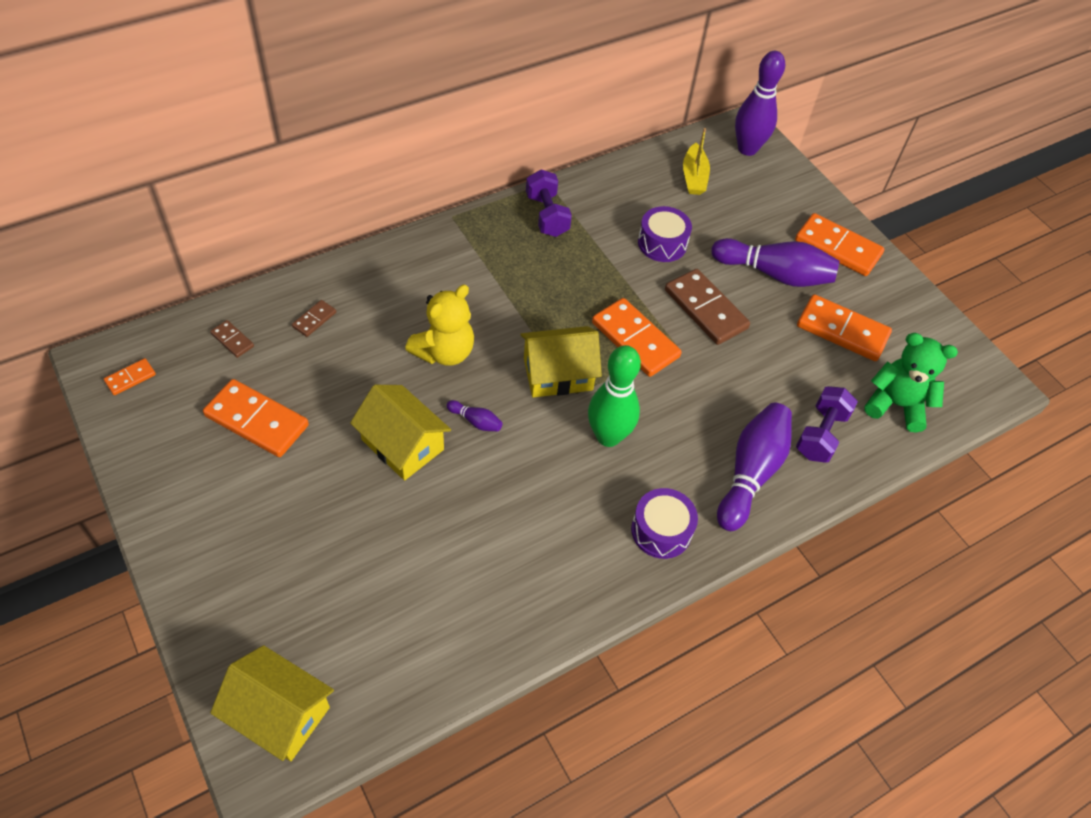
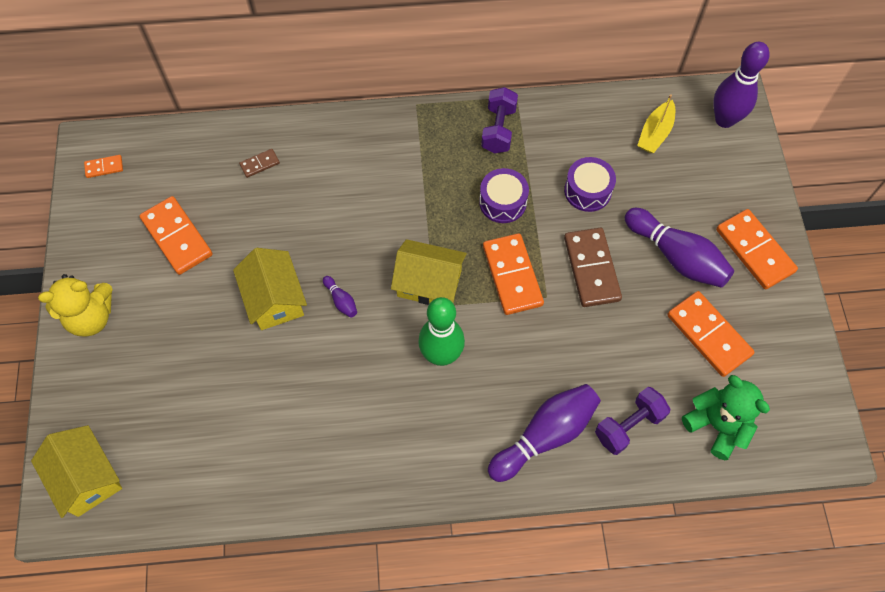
camera: 30 degrees right, 10 degrees up
(232, 340) = (190, 161): brown domino -> none
(444, 352) = (347, 229): yellow teddy bear -> yellow teddy bear (91, 317)
(661, 530) = (440, 455): purple drum -> purple drum (503, 202)

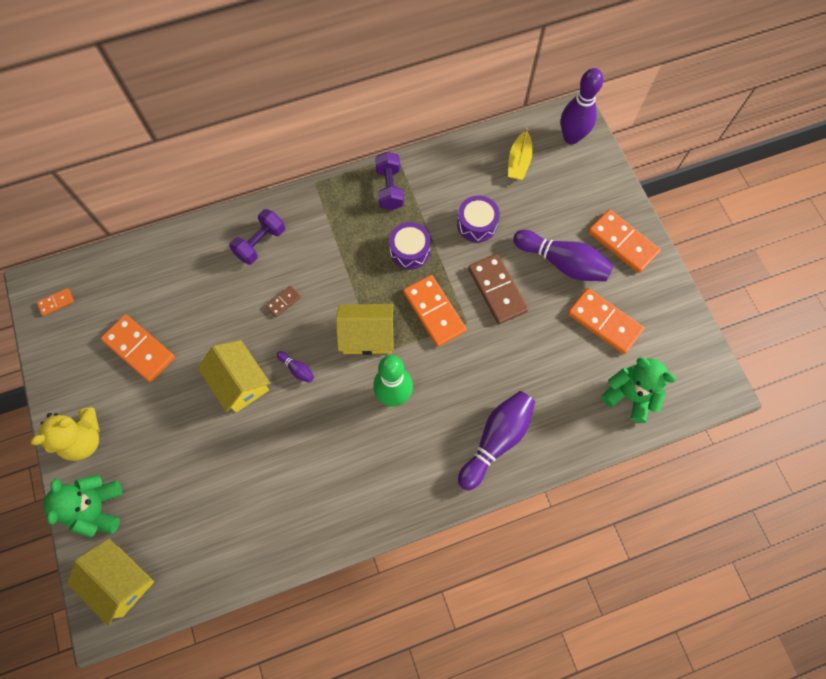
camera: 15 degrees left, 5 degrees up
(85, 394) = (98, 508): none -> green teddy bear
(259, 164) = (194, 267): brown domino -> brown domino (283, 302)
(629, 426) = (560, 414): purple dumbbell -> purple dumbbell (260, 243)

